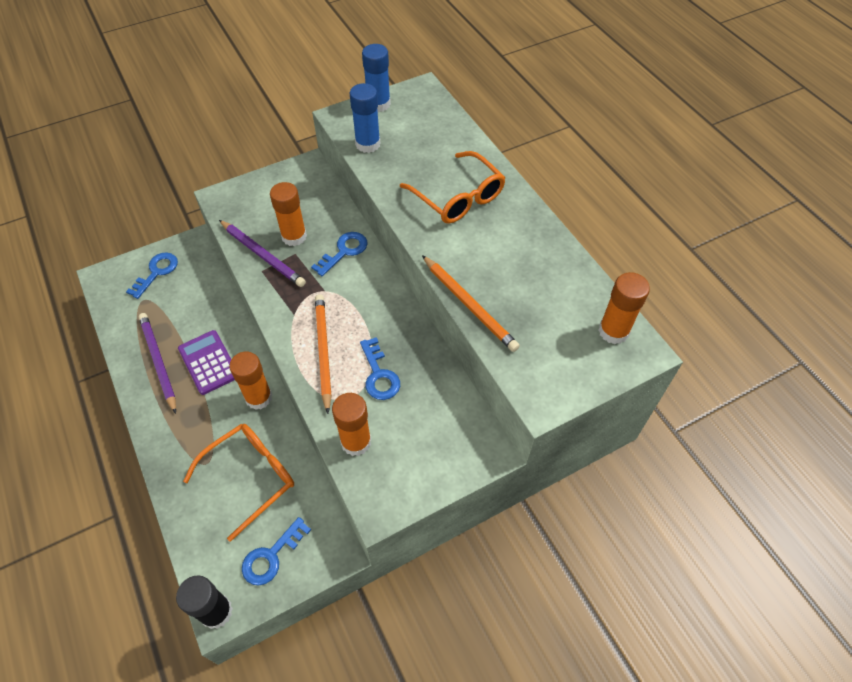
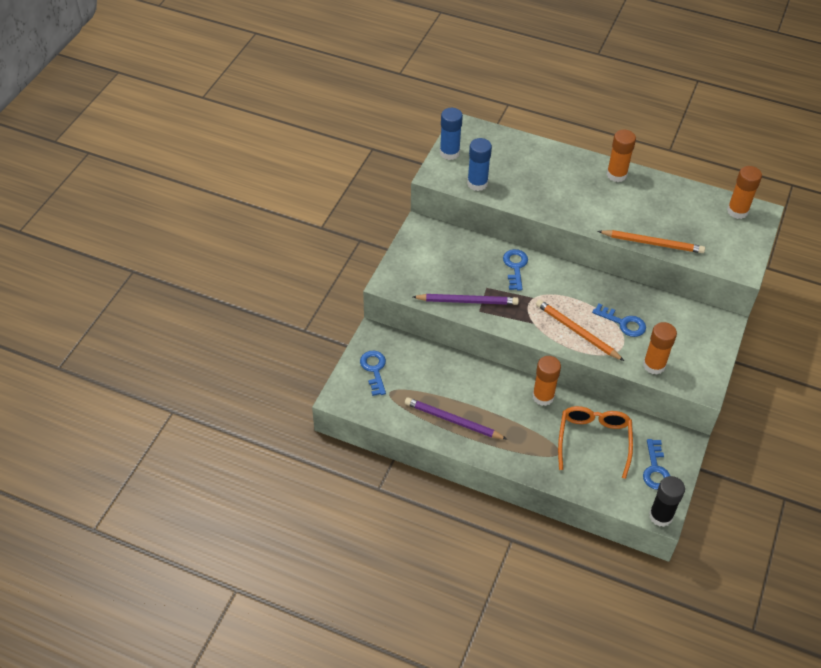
camera: 40 degrees left, 5 degrees down
(208, 362) = (485, 399): purple calculator -> none
(294, 236) = (472, 277): orange glue stick -> orange glue stick (616, 175)
(458, 197) = (573, 185): orange glasses -> none

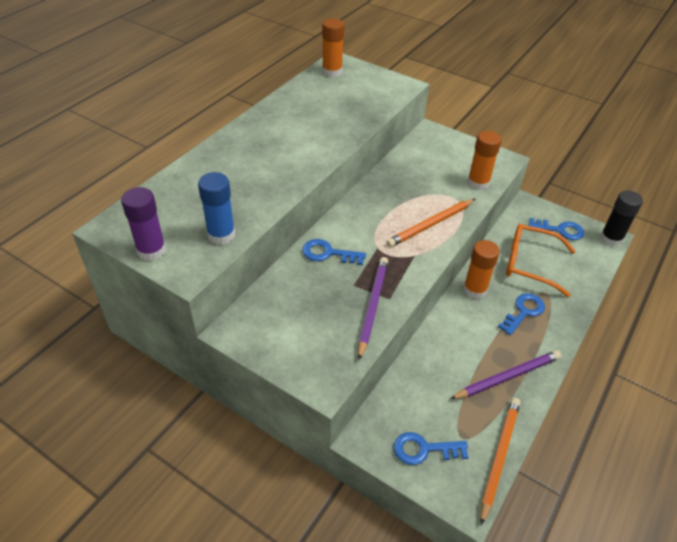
camera: 80 degrees left, 5 degrees down
(449, 153) = (151, 251): blue glue stick -> purple glue stick
(453, 421) = (507, 377): purple pencil -> purple pencil turned 150 degrees counterclockwise
(616, 175) = (254, 127): orange glue stick -> none
(623, 323) = (423, 190): blue key -> blue key (523, 312)
(652, 243) = (360, 126): orange pencil -> orange pencil (499, 457)

